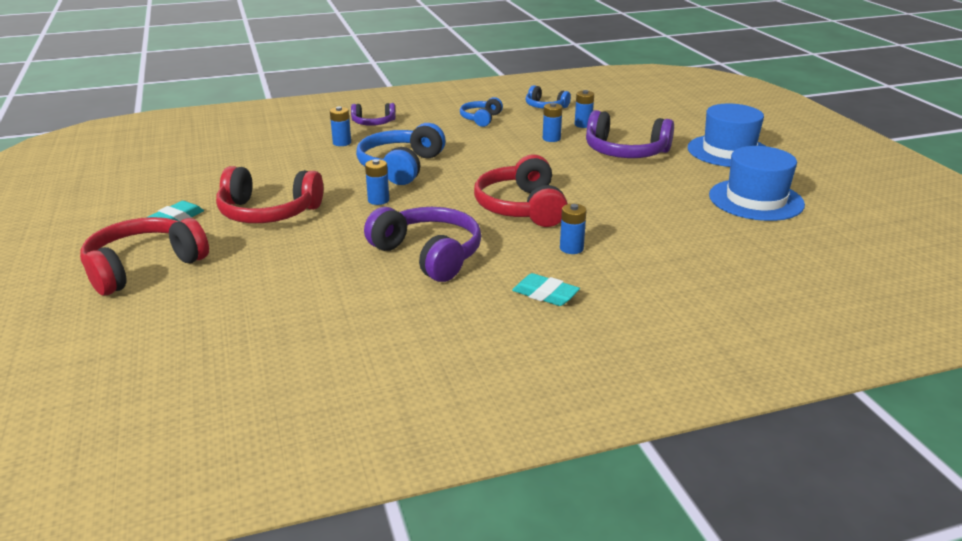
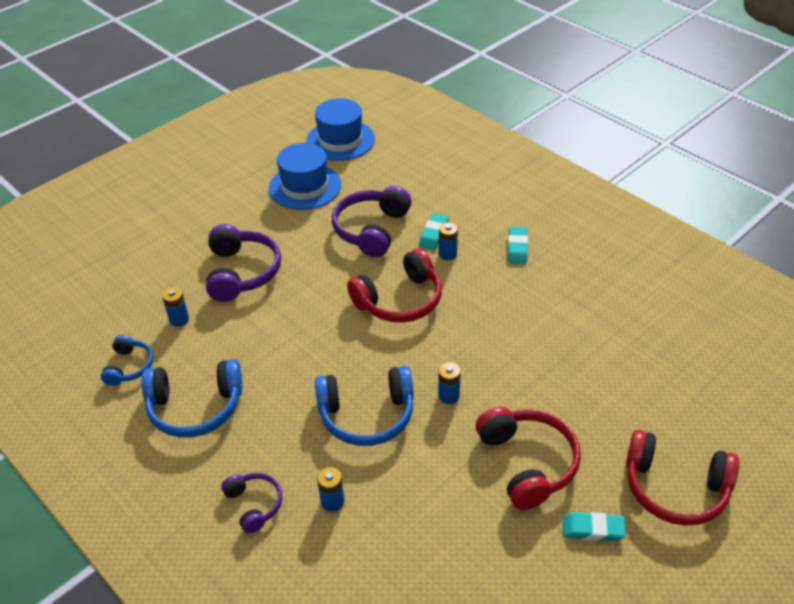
camera: 115 degrees left, 15 degrees up
(428, 255) = (514, 322): purple headphones -> purple headphones (372, 230)
(481, 119) = (195, 407): blue headphones -> blue headphones, size x1.76
(551, 138) = (231, 330): blue battery -> none
(614, 249) = (434, 234): none -> turquoise eraser
(728, 151) = (208, 214): blue hat -> blue hat (340, 140)

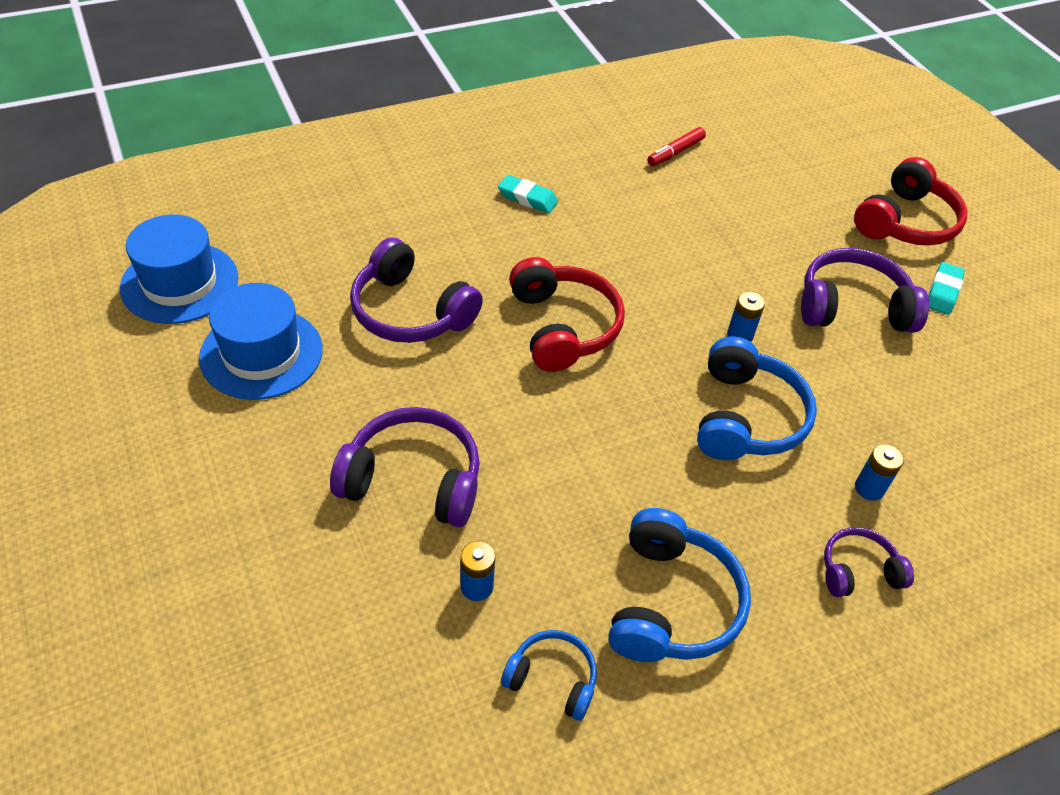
camera: 75 degrees left, 5 degrees up
(434, 234) = (458, 257): turquoise eraser -> none
(447, 254) = (503, 257): blue battery -> none
(527, 463) = (852, 307): red headphones -> purple headphones
(640, 312) = (675, 152): none -> red marker

